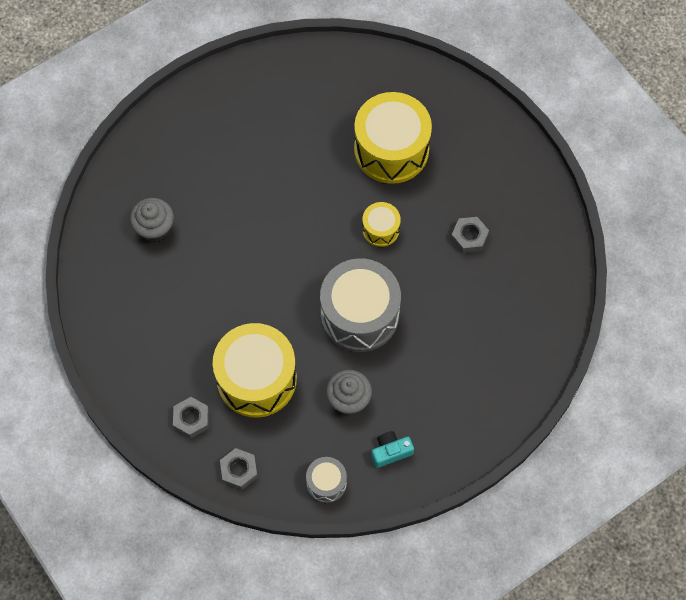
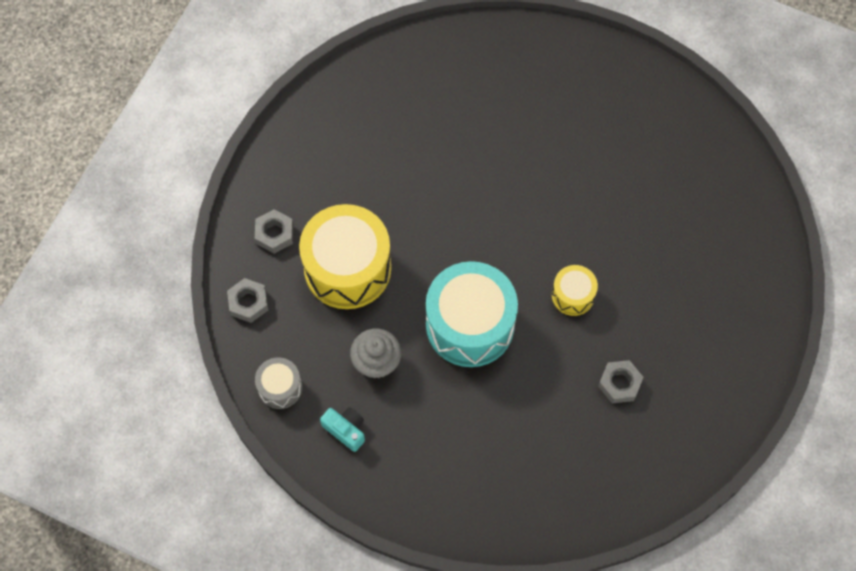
camera: 60 degrees right, 0 degrees up
(154, 228) = (444, 97): grey cupcake -> none
(359, 315) = (470, 325): grey drum -> turquoise drum
(391, 149) = (666, 259): yellow drum -> none

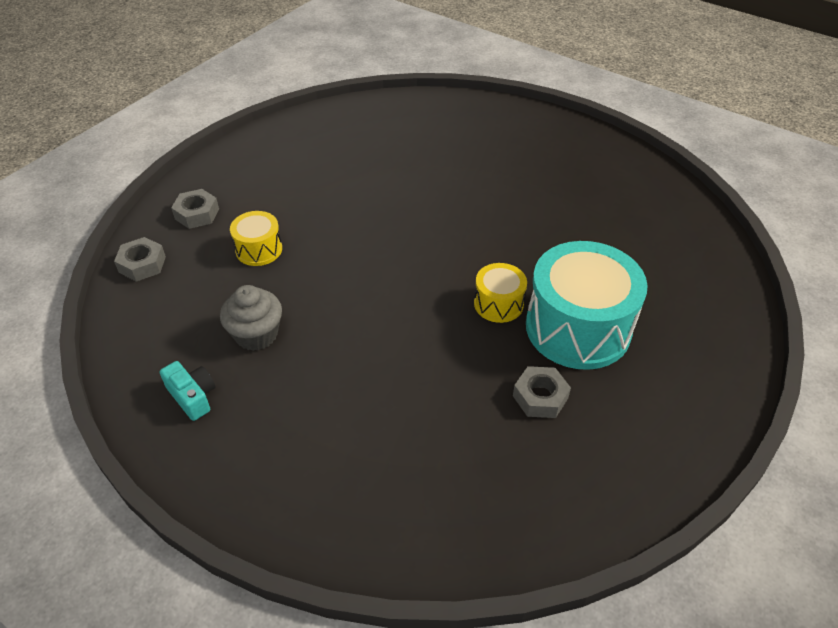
camera: 10 degrees right, 20 degrees down
(280, 387) = (137, 343): grey drum -> none
(347, 268) = (259, 249): yellow drum -> yellow drum, size x0.49
(470, 325) = (374, 315): turquoise drum -> turquoise drum (578, 327)

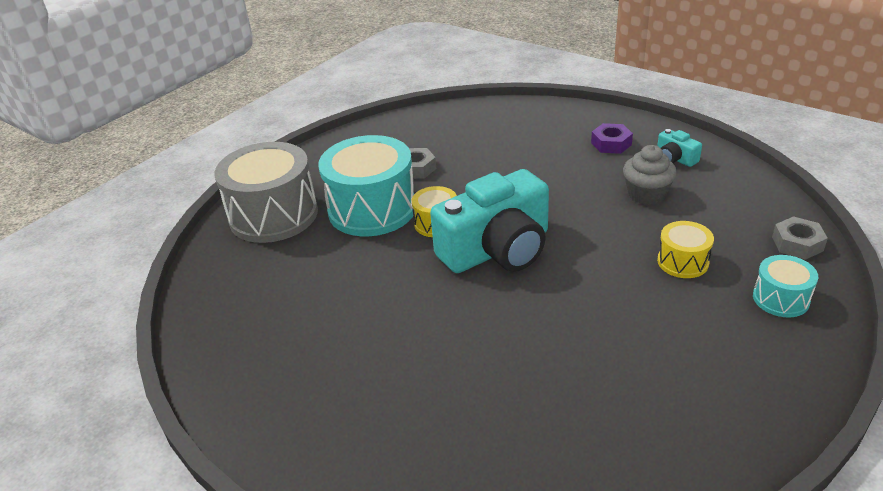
camera: 175 degrees left, 10 degrees down
(197, 214) = (780, 299): grey nut -> turquoise drum
(264, 434) = (611, 144): none -> purple nut
(431, 268) = (497, 249): none -> turquoise camera
(694, 324) = (273, 215): none -> grey drum

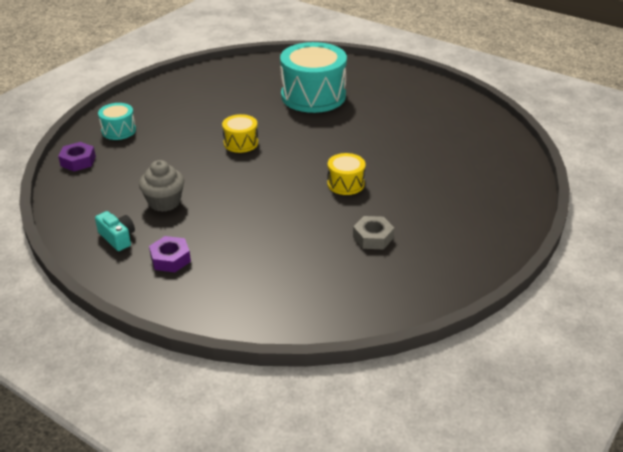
camera: 175 degrees right, 0 degrees up
(273, 215) = (491, 195): grey drum -> none
(372, 209) = (404, 198): turquoise drum -> turquoise drum (313, 96)
(497, 249) = (296, 163): turquoise camera -> none
(682, 262) = (166, 152): yellow drum -> yellow drum (241, 143)
(797, 244) = (78, 161): grey nut -> purple nut

